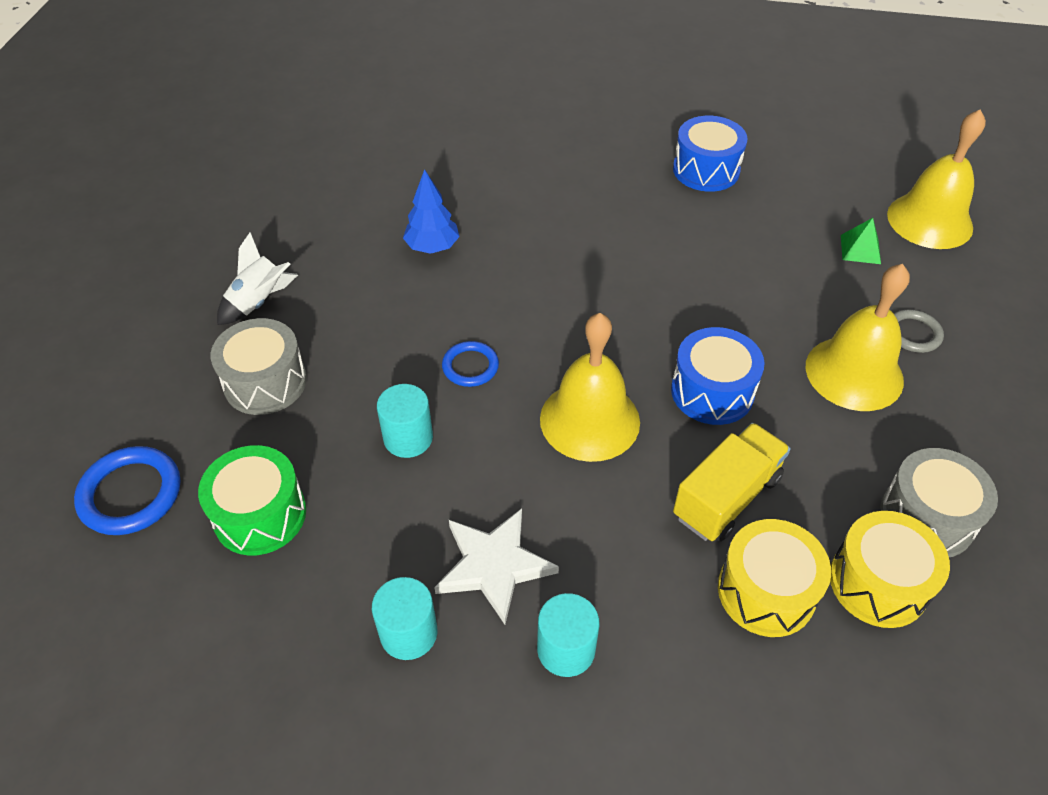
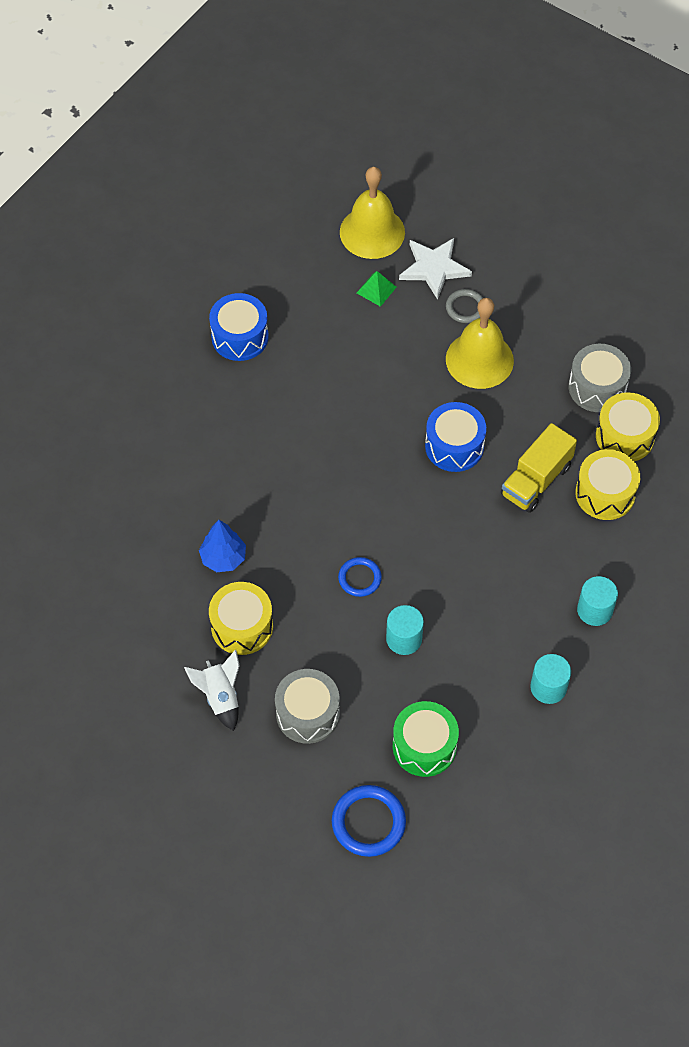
camera: 65 degrees left, 10 degrees up
(355, 289) = (242, 626): none -> yellow drum
(494, 565) = (524, 625): white star -> white star (434, 268)
(589, 420) = (442, 526): yellow bell -> none
(726, 497) = (536, 480): yellow truck -> yellow truck turned 120 degrees counterclockwise

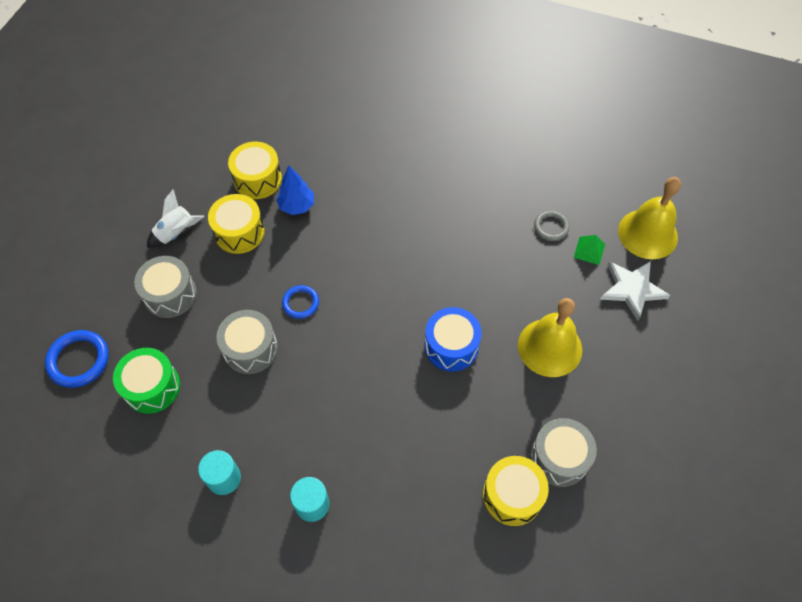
camera: 75 degrees right, 0 degrees up
(240, 337) = (502, 167): blue drum -> none
(404, 639) = (250, 349): turquoise cylinder -> grey drum
(465, 308) = (601, 323): grey ring -> grey ring (551, 227)
(536, 480) = (437, 423): yellow truck -> none
(605, 493) = (441, 489): yellow drum -> yellow drum (258, 179)

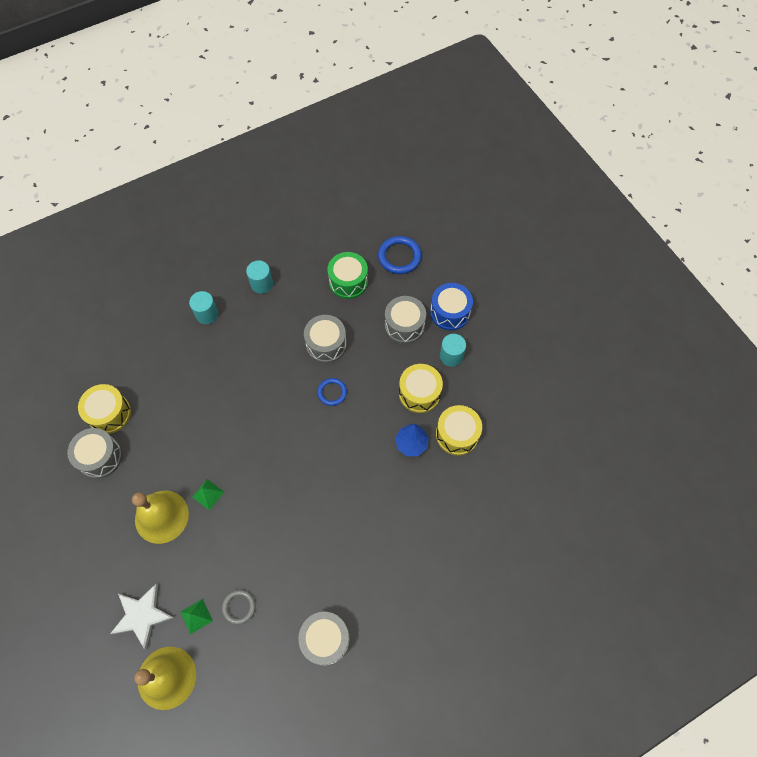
camera: 130 degrees right, 5 degrees up
(176, 233) = (451, 356): white rocket -> turquoise cylinder
(451, 346) = (220, 456): blue drum -> blue drum (450, 312)
(493, 326) = (208, 494): none -> green pyramid
(510, 155) = (325, 639): none -> grey drum

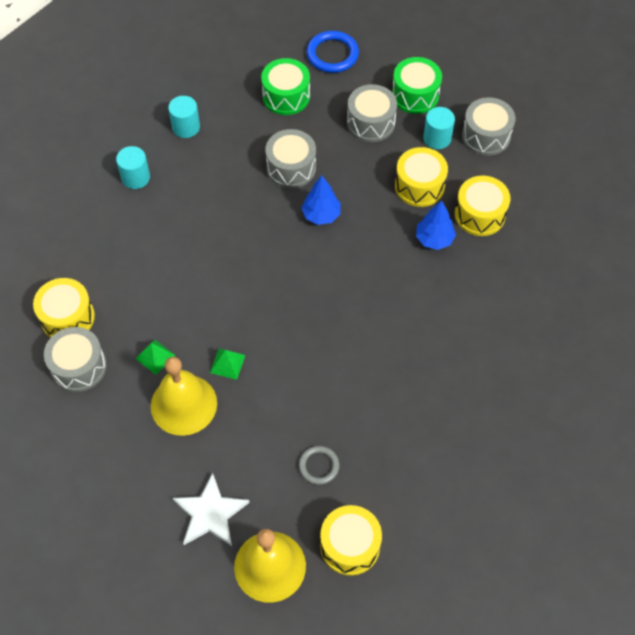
camera: 20 degrees left, 5 degrees down
(196, 616) = (274, 492): green pyramid -> green pyramid (155, 357)
(233, 684) = (350, 545): none -> yellow drum
(325, 639) = (431, 464): grey drum -> grey drum (486, 136)
(332, 392) = (321, 215): blue ring -> blue tree
(450, 312) = (415, 95): blue drum -> green drum

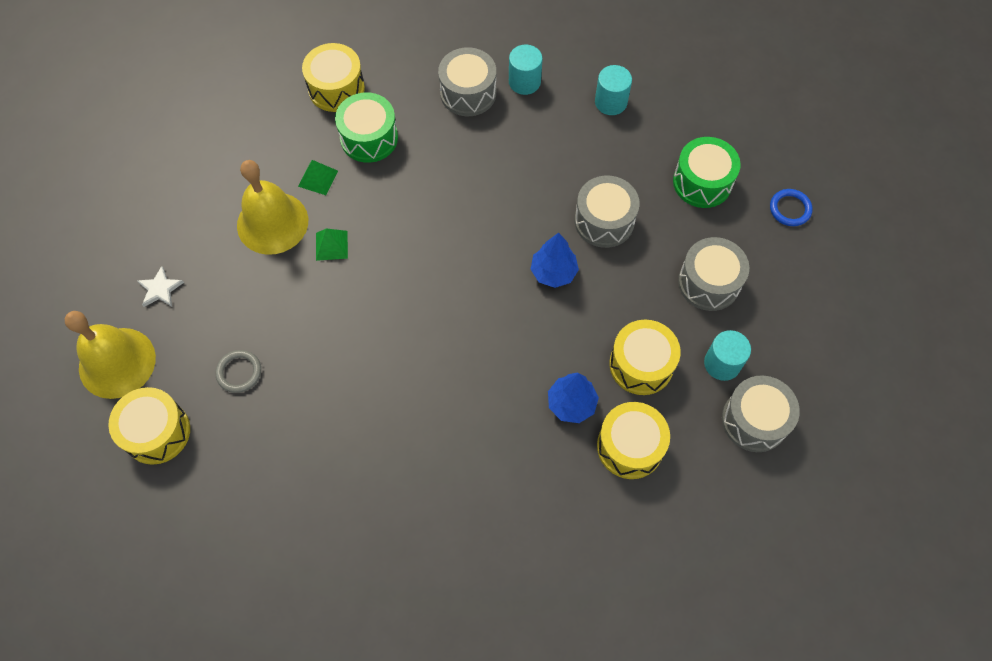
camera: 70 degrees right, 5 degrees up
(79, 367) = (285, 118): grey drum -> grey drum (468, 93)
(210, 513) = (160, 289): white star -> white star, size x0.57
(332, 54) = (790, 209): blue ring -> blue ring, size x0.62
(415, 95) = (776, 319): green drum -> green drum (369, 138)

